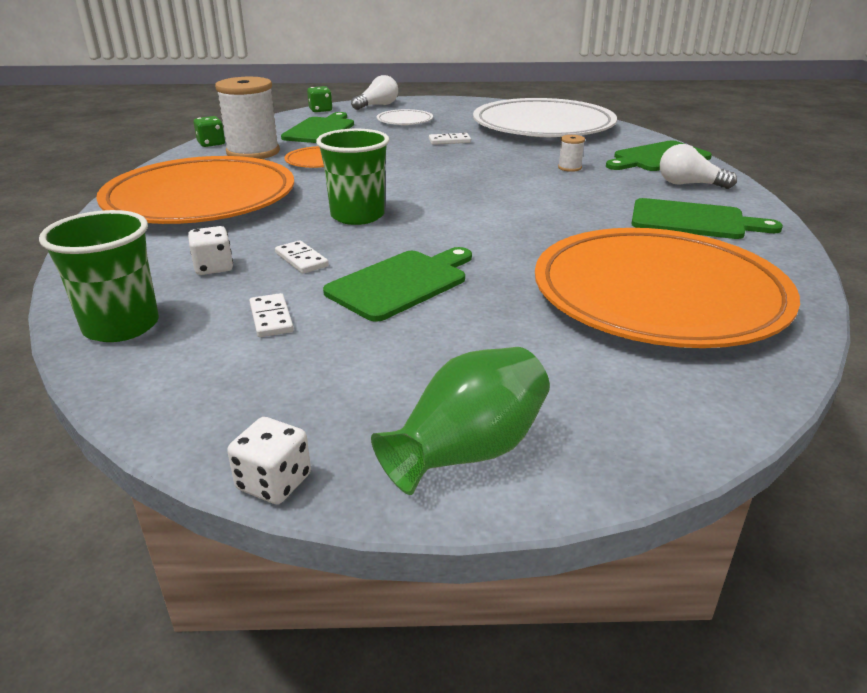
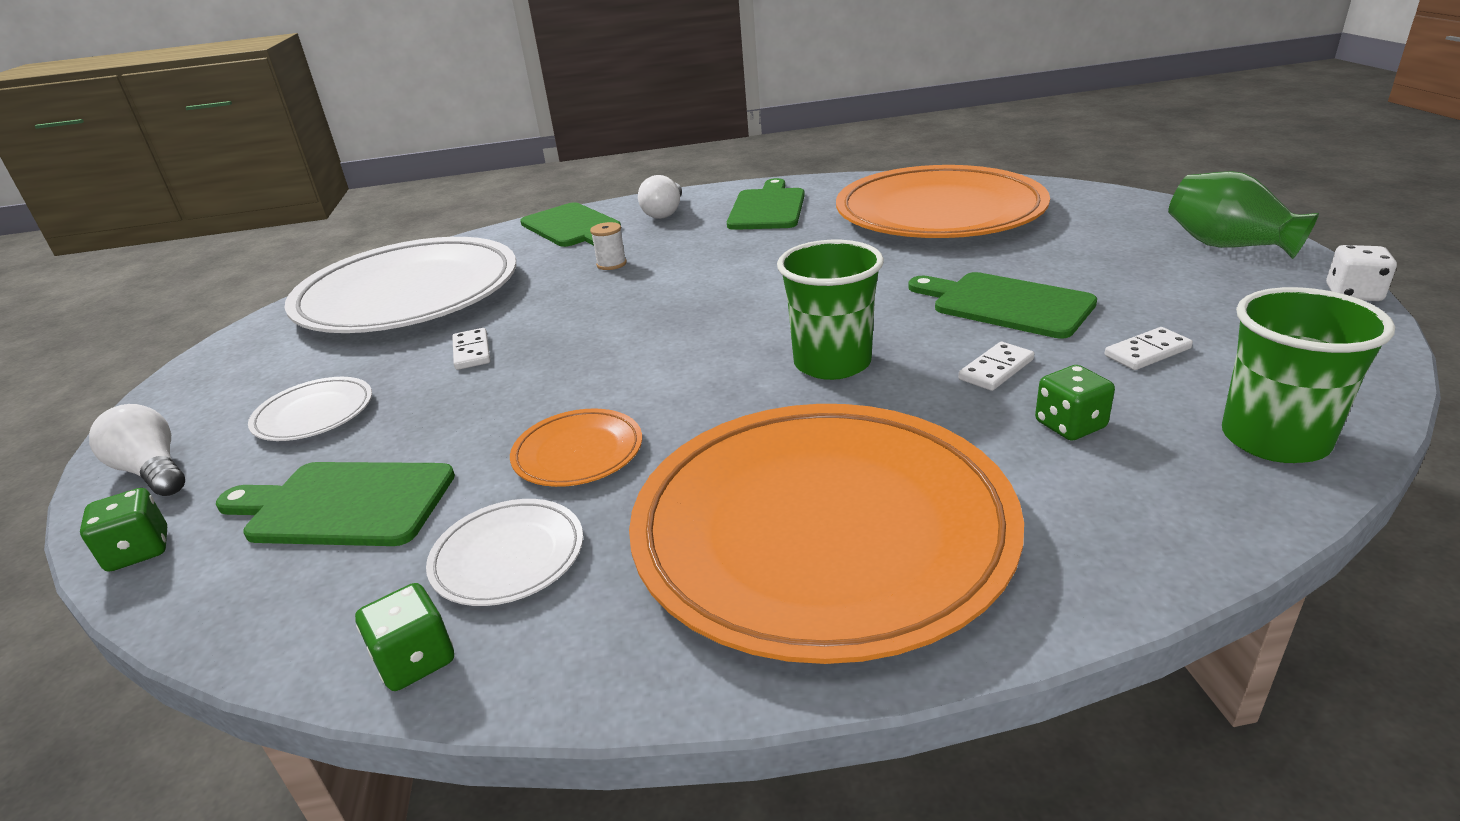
camera: 95 degrees left, 0 degrees up
(214, 267) = (1070, 425): white dice -> green dice
(253, 152) = (508, 557): white spool -> white plate

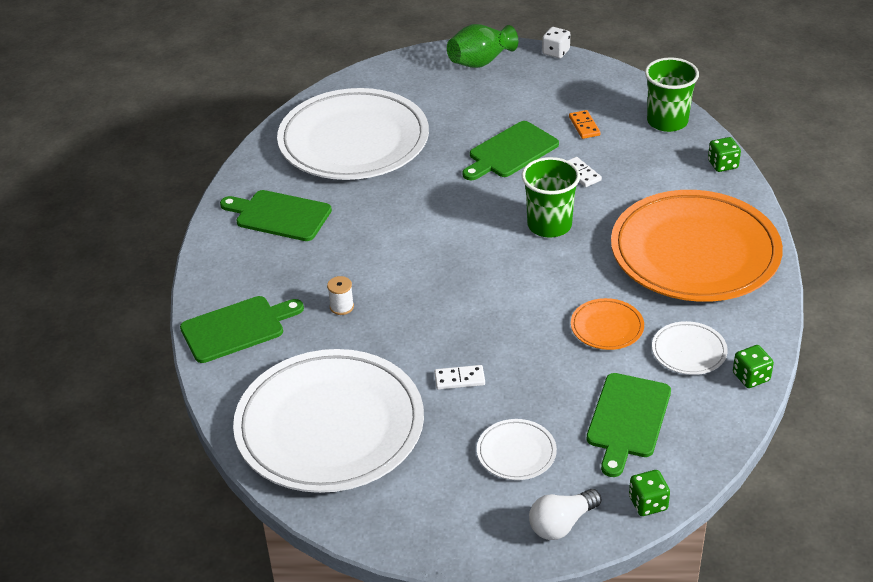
camera: 80 degrees left, 10 degrees up
(665, 212) = (243, 271): white light bulb -> none
(939, 212) = (353, 141): orange plate -> white plate
(1070, 425) = (638, 167): green dice -> green dice (722, 164)
(1147, 352) = (584, 126): white domino -> orange domino

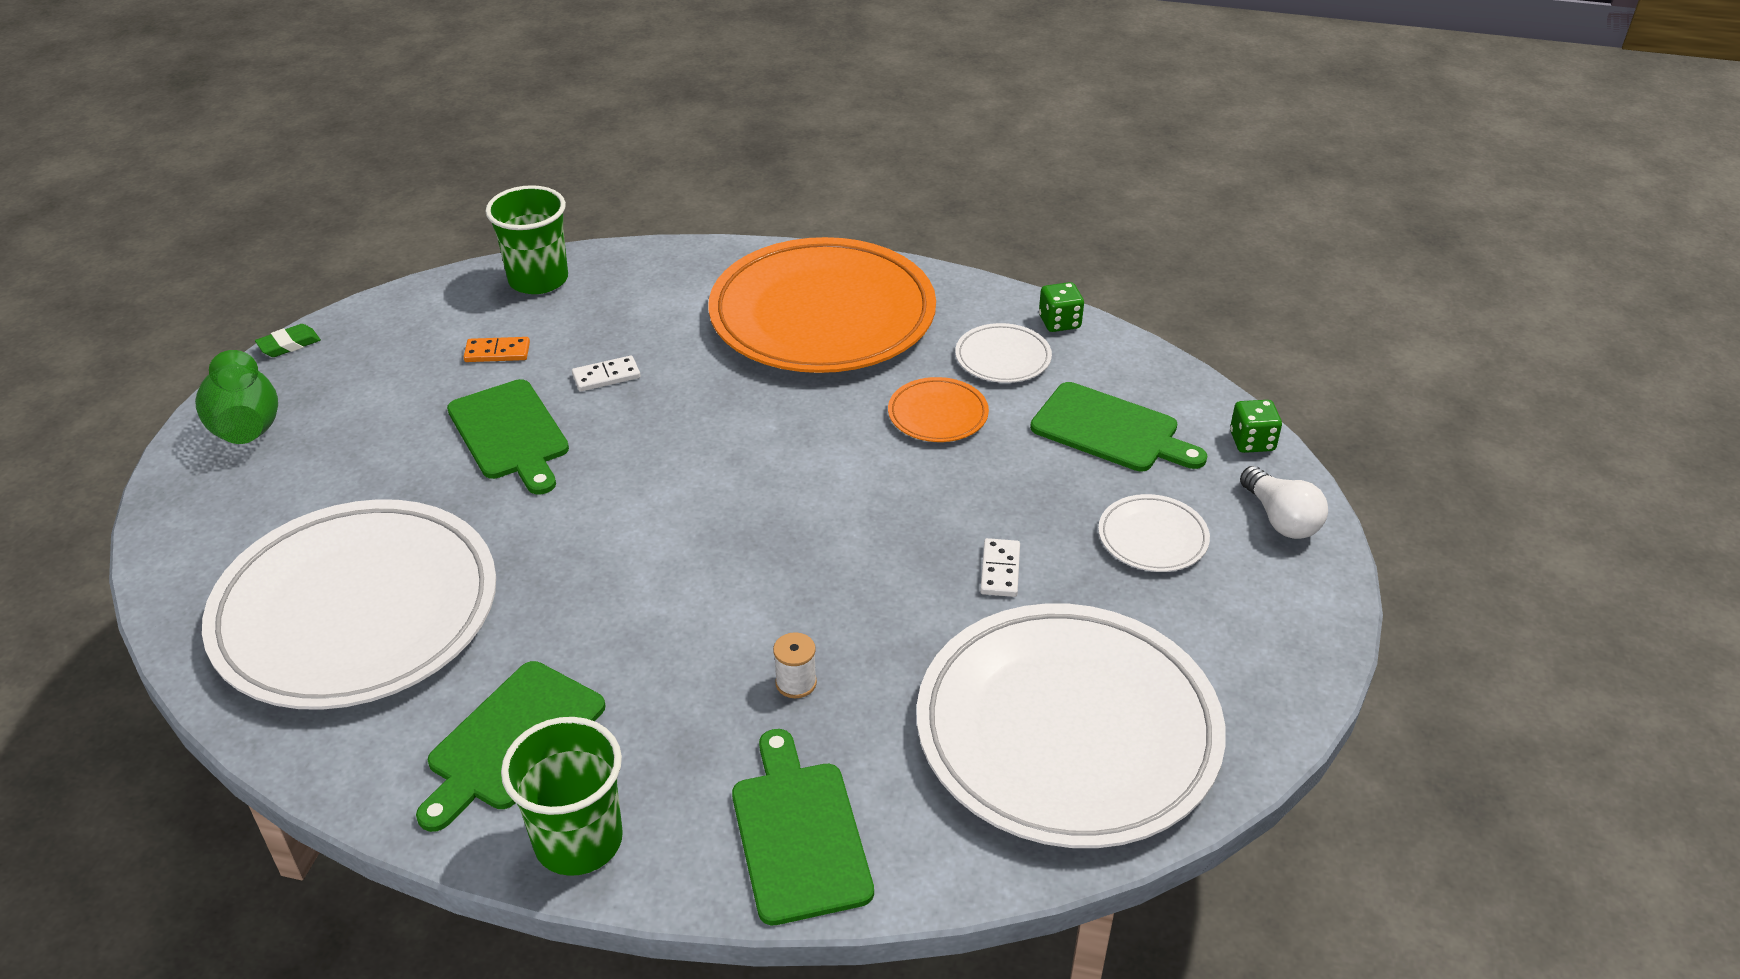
camera: 80 degrees left, 0 degrees up
(549, 225) = (705, 426): green cup -> green cup (578, 841)
(556, 52) = (289, 344): white dice -> green eraser
(722, 164) = (660, 257): green dice -> none

